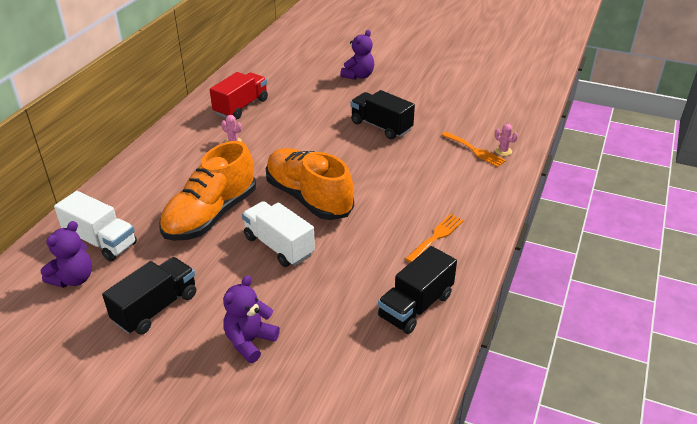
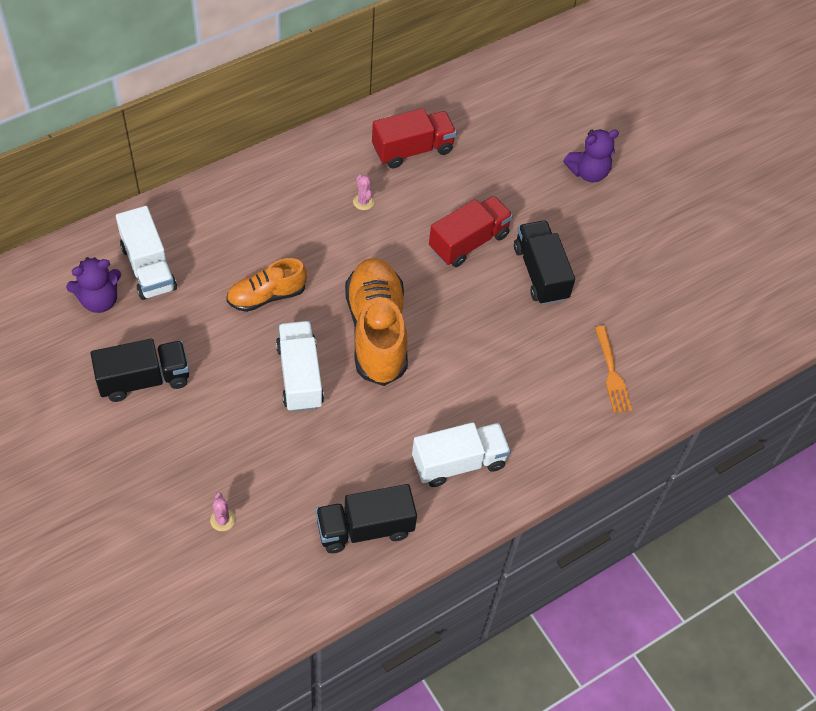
camera: 30 degrees right, 20 degrees up
(211, 215) = (266, 296): orange shoe -> orange shoe, size x0.58
(250, 341) = (194, 468): purple teddy bear -> none
(322, 131) = (468, 242): none -> red truck
(436, 236) = (458, 462): orange fork -> white truck
(503, 151) = (643, 394): pink cactus -> pink cactus (222, 520)

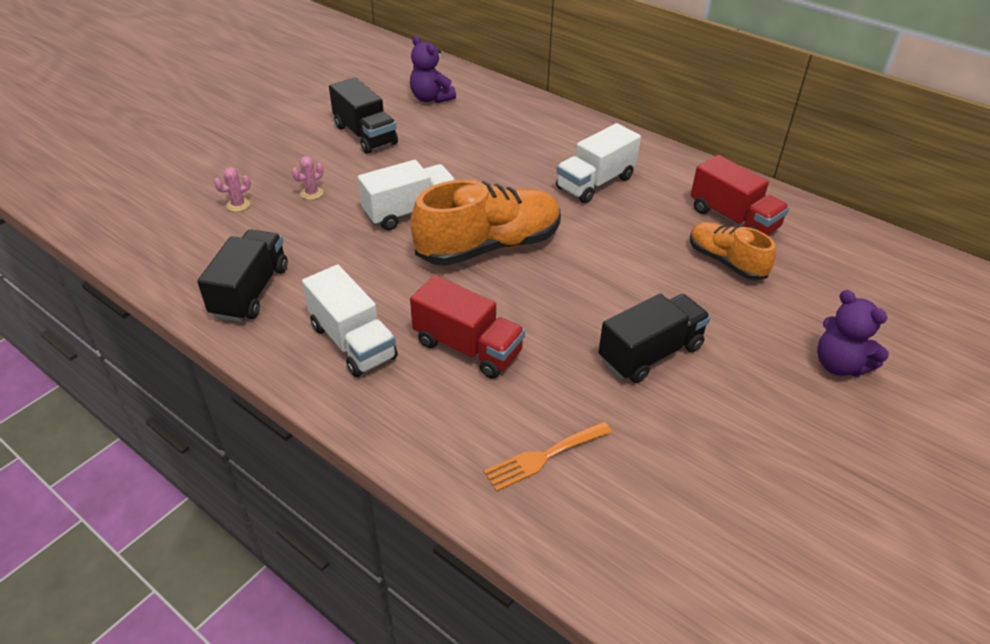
camera: 75 degrees right, 15 degrees down
(148, 267) = (477, 111): white truck -> white truck (595, 183)
(266, 296) = (488, 173): orange shoe -> orange shoe (726, 262)
(363, 202) = (639, 203): pink cactus -> pink cactus (311, 193)
(365, 528) = (251, 291): black truck -> black truck turned 45 degrees clockwise
(468, 242) = (648, 285): red truck -> red truck (467, 347)

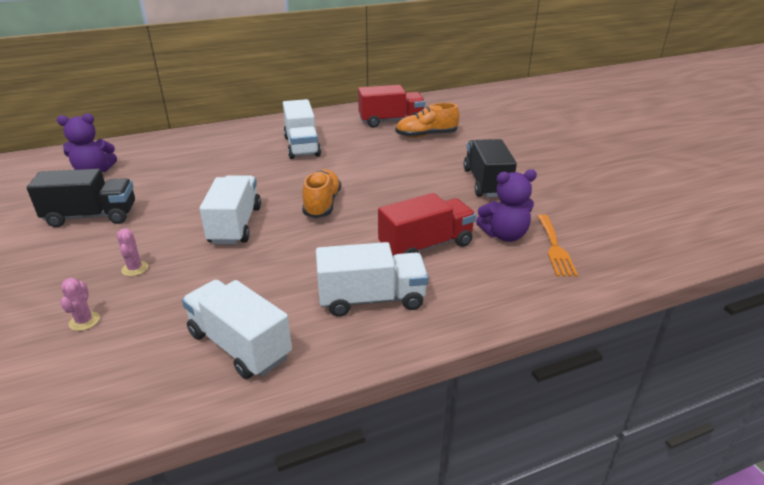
camera: 60 degrees left, 10 degrees down
(251, 291) = (239, 345): black truck -> white truck
(489, 246) = (322, 204): orange shoe -> orange shoe, size x0.58
(839, 365) = (535, 137): purple teddy bear -> purple teddy bear (504, 235)

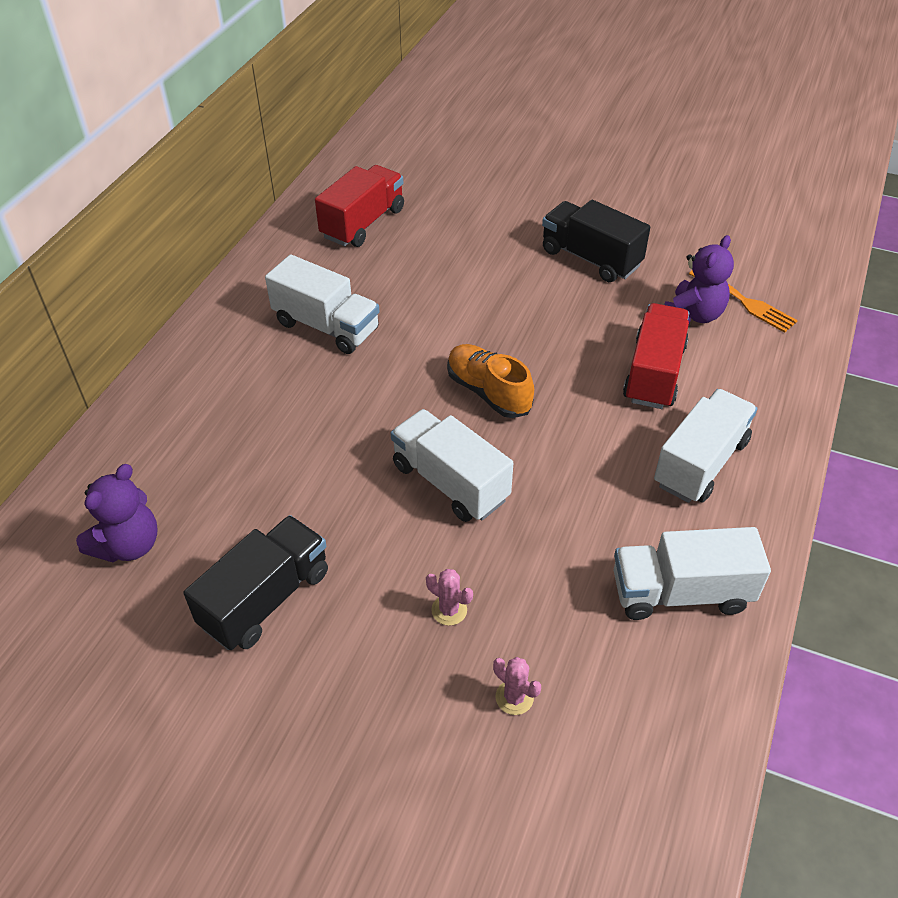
camera: 45 degrees left, 15 degrees up
(426, 135) = (437, 224): orange shoe -> none

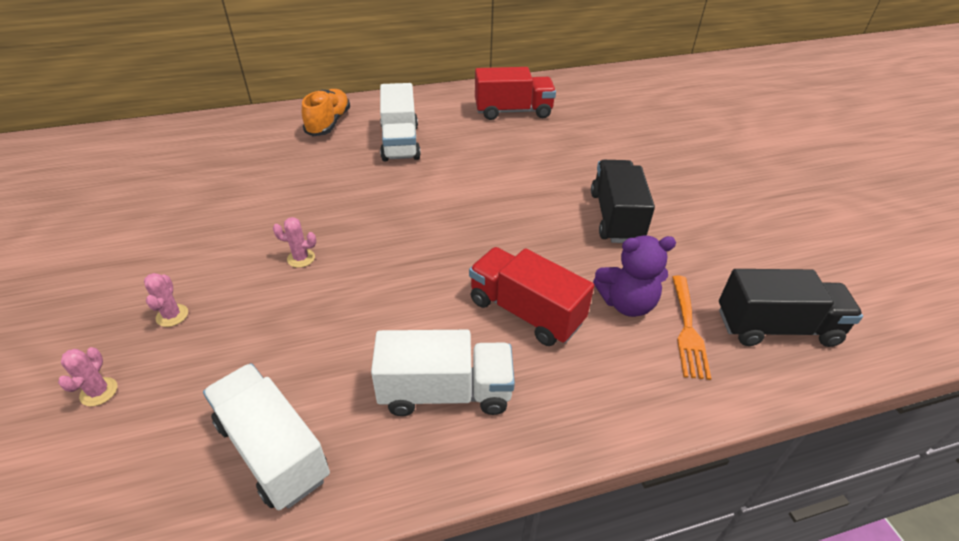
camera: 50 degrees right, 5 degrees down
(128, 545) = (153, 163): purple teddy bear -> none
(266, 599) = (138, 230): black truck -> black truck (776, 327)
(450, 482) = (301, 258): white truck -> pink cactus
(488, 392) = (409, 234): orange shoe -> orange shoe (328, 123)
(654, 373) = (525, 312): red truck -> red truck turned 120 degrees counterclockwise

